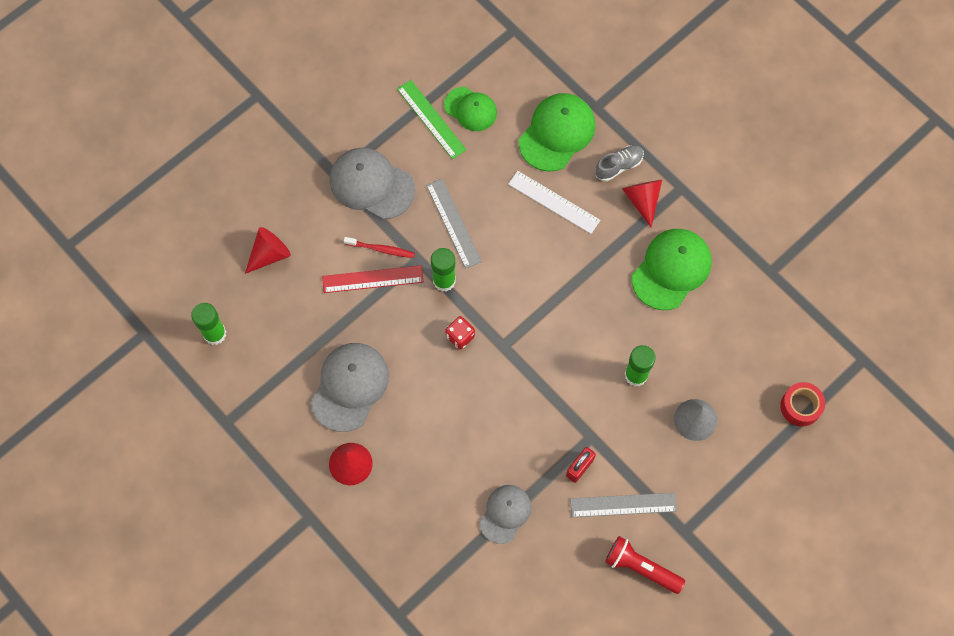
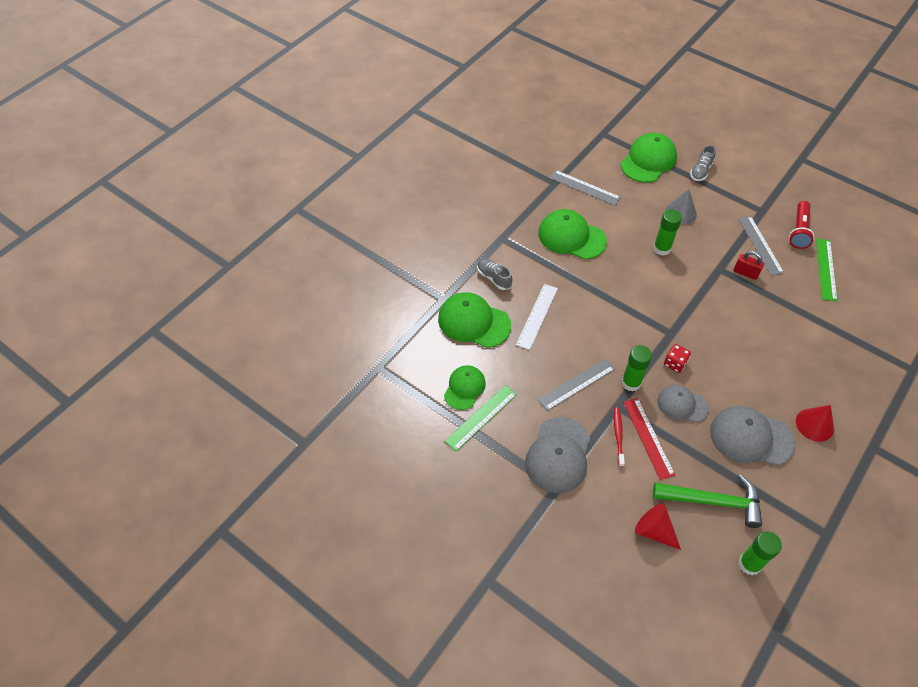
camera: 100 degrees left, 15 degrees down
(286, 321) = (713, 501): none -> green hammer
(505, 513) = (801, 313): grey cap -> grey cap (682, 404)
(569, 576) = (826, 269): none -> green ruler
(642, 200) = (519, 260): red cone -> none
(757, 307) = (584, 188): none -> grey ruler
(771, 473) = (700, 171): none -> grey shoe
(800, 406) = (648, 161): red tape -> green cap

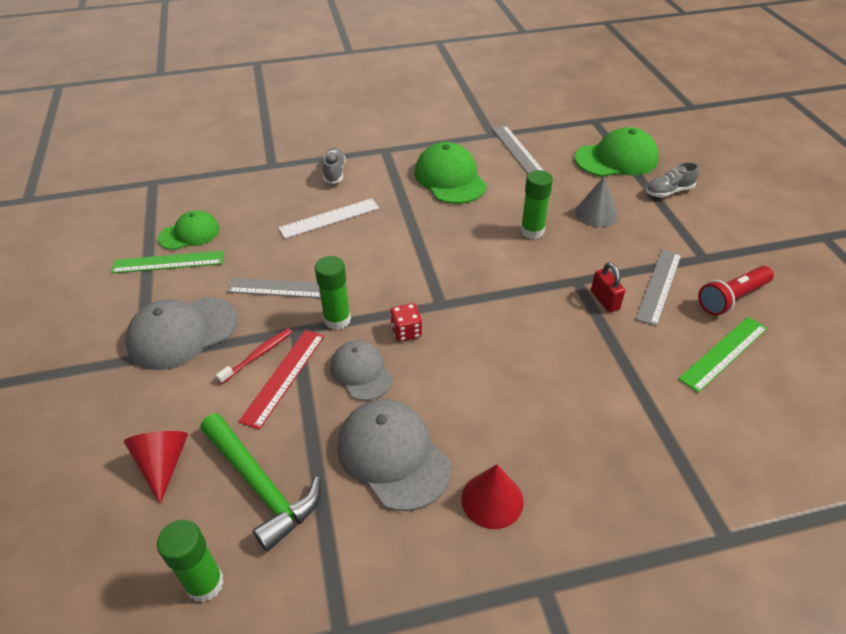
camera: 40 degrees right, 10 degrees down
(474, 322) = (270, 193): green cap -> none

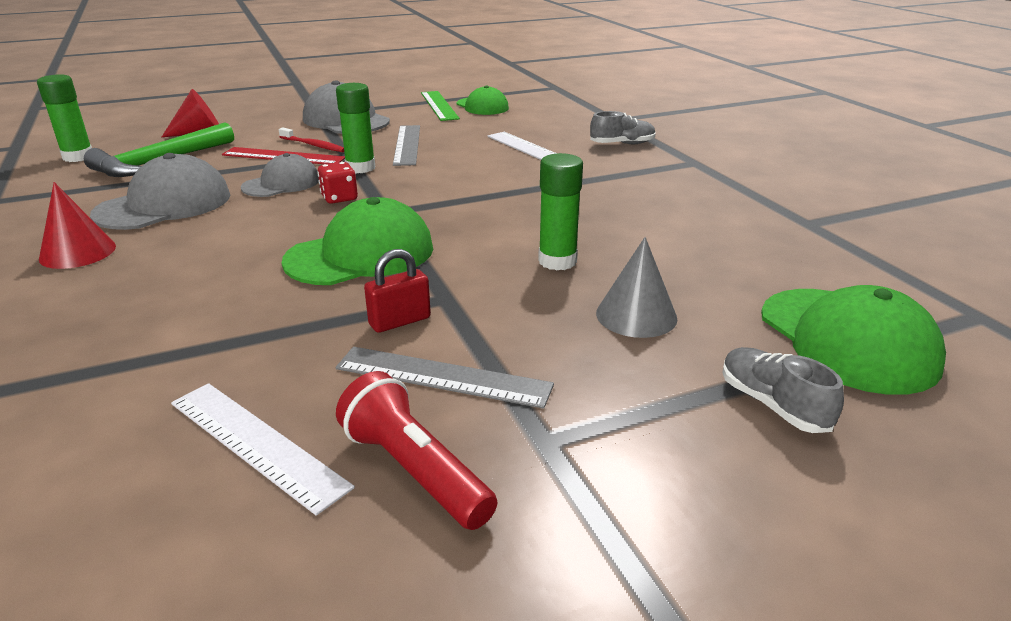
camera: 80 degrees right, 15 degrees down
(450, 178) = (657, 201): green cap -> green cap (361, 254)
(517, 150) = (780, 243): grey ruler -> none
(723, 353) = (257, 443): green ruler -> white ruler

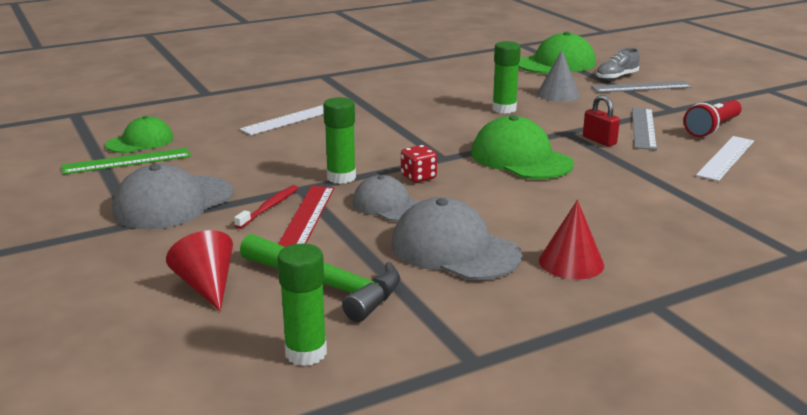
camera: 95 degrees left, 5 degrees down
(407, 144) = (271, 165): grey ruler -> grey ruler (641, 87)
(622, 144) = (278, 92): grey shoe -> none

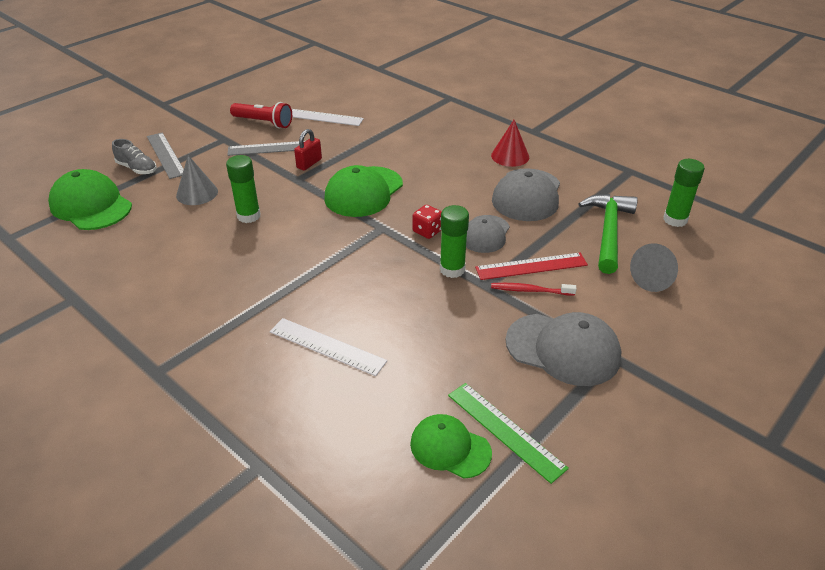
camera: 110 degrees left, 15 degrees up
(206, 286) = (654, 279): red cone -> grey cone

